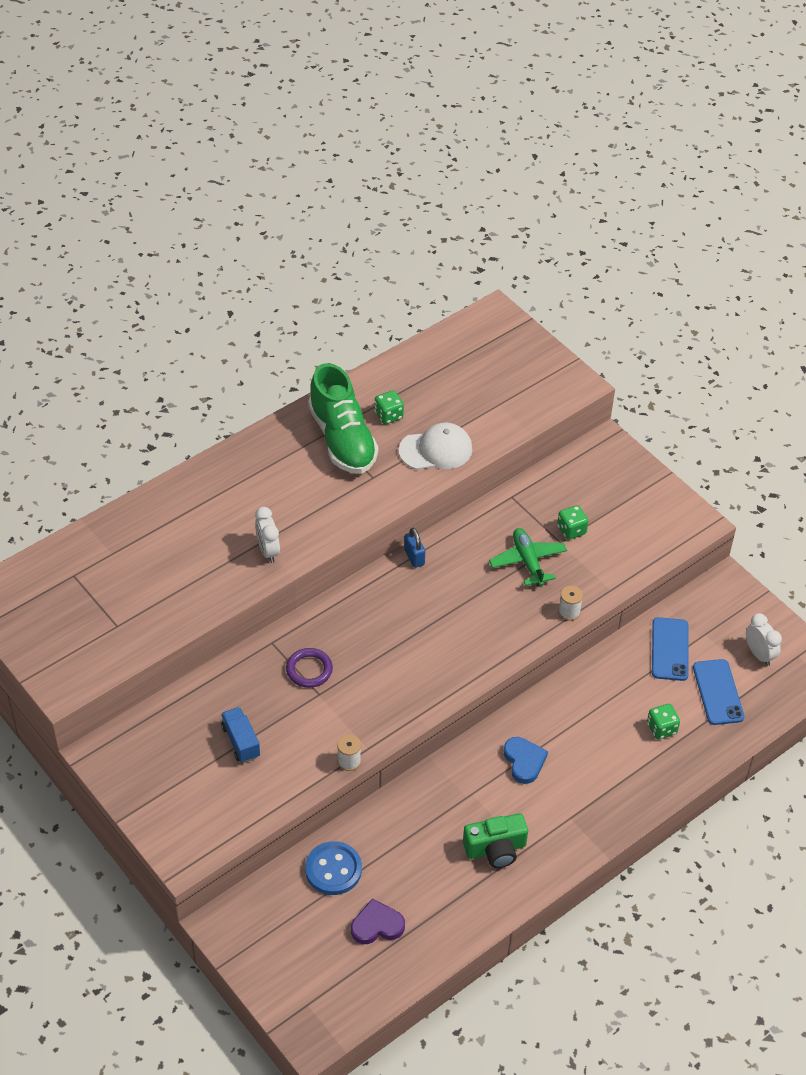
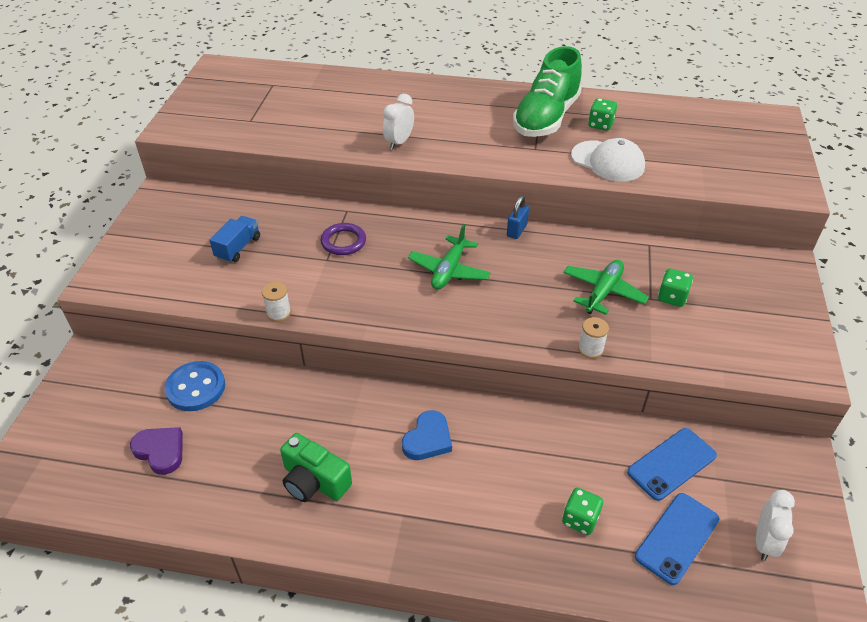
camera: 50 degrees right, 5 degrees down
(413, 629) = (449, 270): none -> green plane

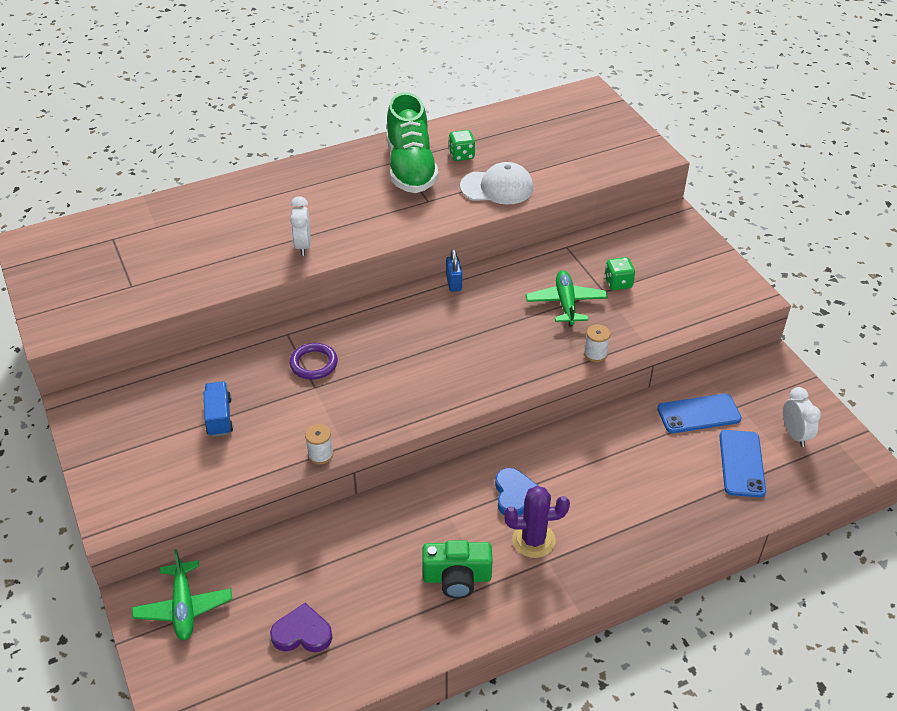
camera: 35 degrees left, 0 degrees up
(196, 388) = (278, 565): blue button -> none
(407, 489) = (533, 540): none -> purple cactus
(449, 270) = (430, 345): green plane -> green plane (184, 607)
(580, 519) = (671, 489): green dice -> none
(671, 464) = (698, 414): blue phone -> blue phone turned 60 degrees clockwise

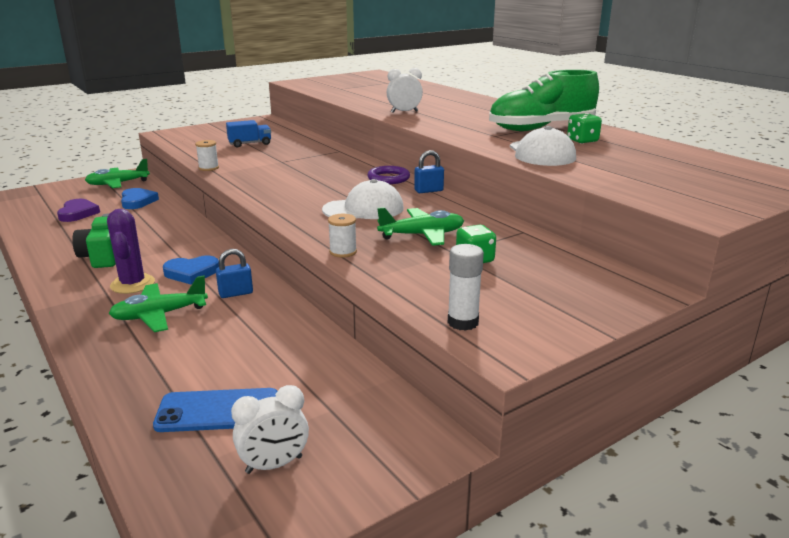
camera: 80 degrees right, 20 degrees down
(274, 571) = (137, 201): none -> blue heart
(314, 364) = (307, 159): purple ring -> purple ring (388, 178)
(496, 332) = (364, 209): none -> white cap
(564, 459) = (236, 293): none -> blue padlock
(601, 511) = (159, 315): none -> green plane
(698, 414) = (310, 375): blue phone -> none
(715, 307) = (463, 322): none -> white glue stick

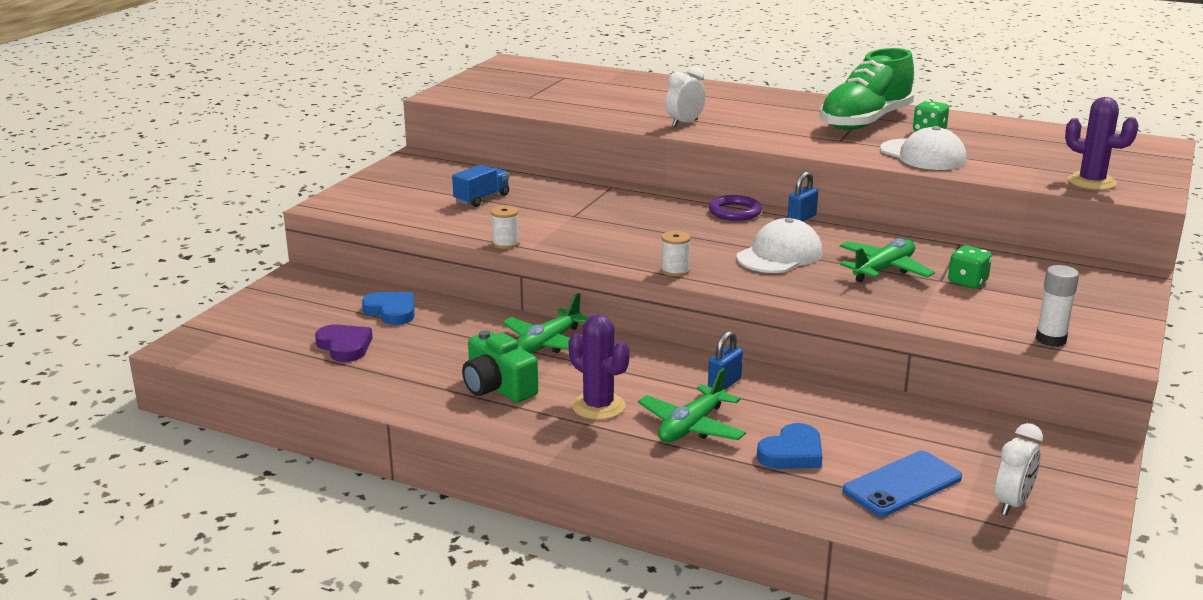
camera: 30 degrees left, 0 degrees up
(117, 184) = (309, 294): green plane -> green plane (548, 343)
(191, 273) = (637, 376): blue heart -> blue heart (792, 453)
(343, 252) = (847, 305): white spool -> white spool (675, 271)
(663, 195) = (1091, 182): none -> purple cactus

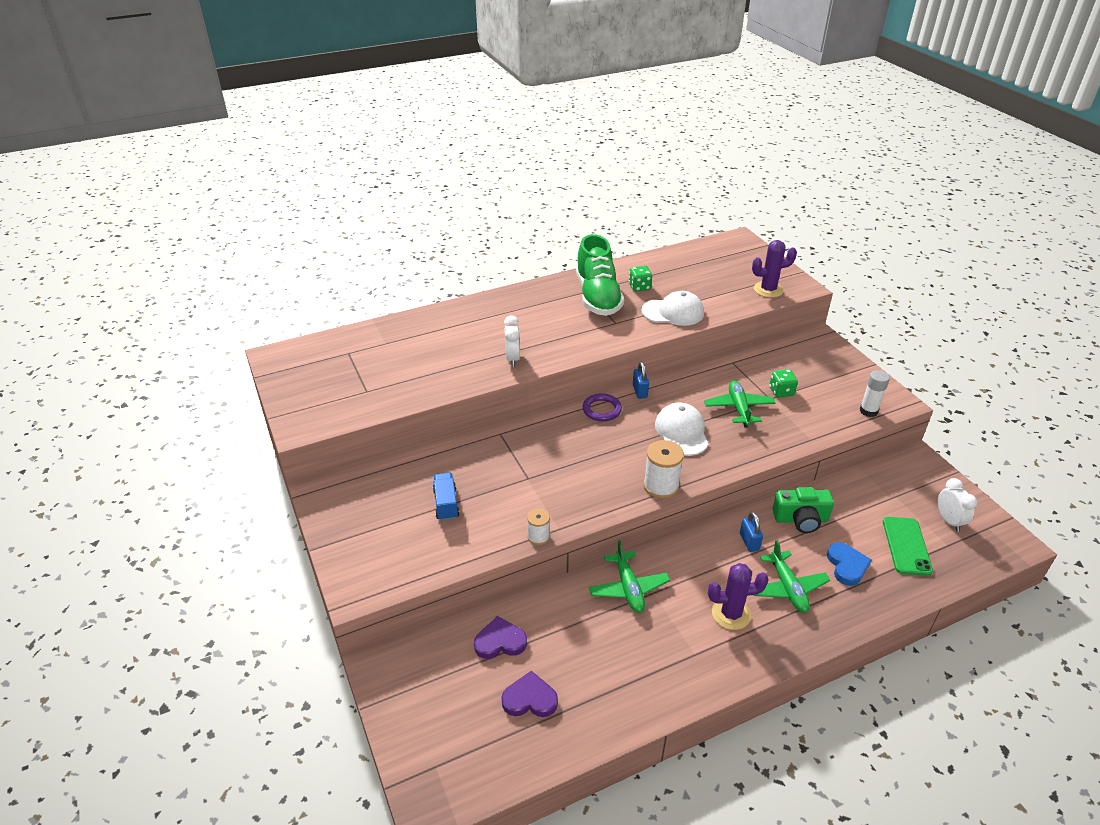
camera: 50 degrees left, 15 degrees up
(391, 311) = (500, 641): blue heart -> purple heart
(498, 387) = (666, 648): green camera -> green camera (801, 519)
(675, 271) = (661, 486): white spool -> white spool, size x1.67
(902, 484) = (906, 546): blue phone -> green phone

